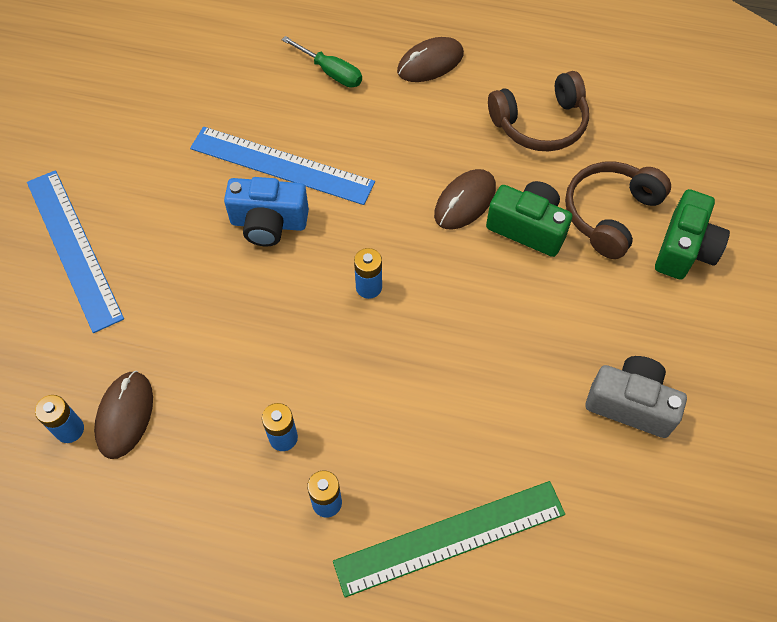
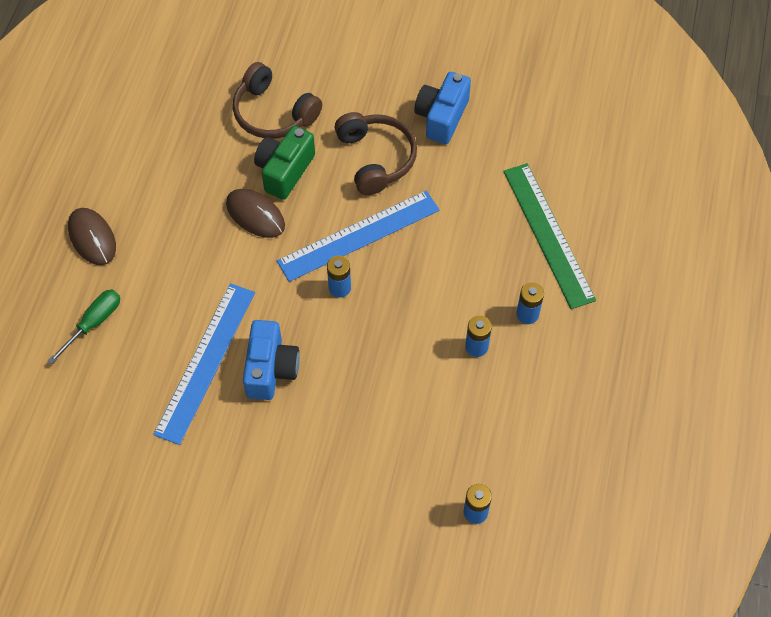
camera: 90 degrees left, 0 degrees up
(73, 248) = (291, 538): blue ruler -> blue ruler (359, 235)
(125, 415) = (461, 469): brown mouse -> none
(540, 124) = (175, 155): brown headphones -> brown headphones (376, 158)
(630, 404) = (442, 117): grey camera -> blue camera
(684, 249) = (309, 68): green camera -> none

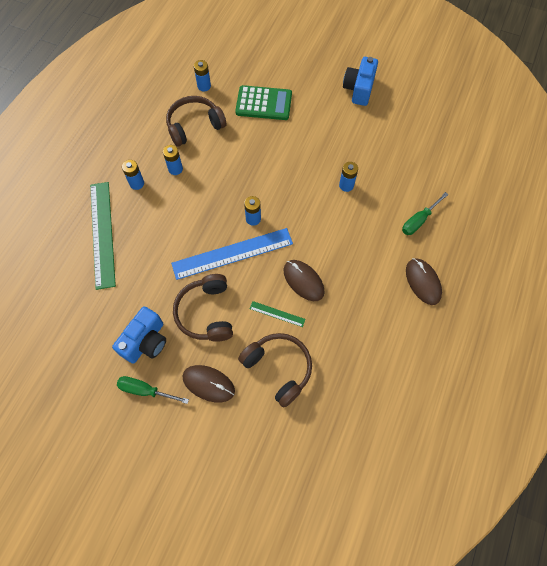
camera: 170 degrees left, 5 degrees up
(205, 362) = (346, 185): blue ruler -> blue battery
(271, 369) = (306, 175): blue camera -> blue camera (359, 89)
(284, 171) = (277, 314): green camera -> green ruler
(353, 87) = (208, 384): none -> brown mouse
(361, 492) = (264, 103): none -> green calculator
(425, 70) = (146, 390): none -> green screwdriver
(469, 428) = (194, 126): none -> brown headphones

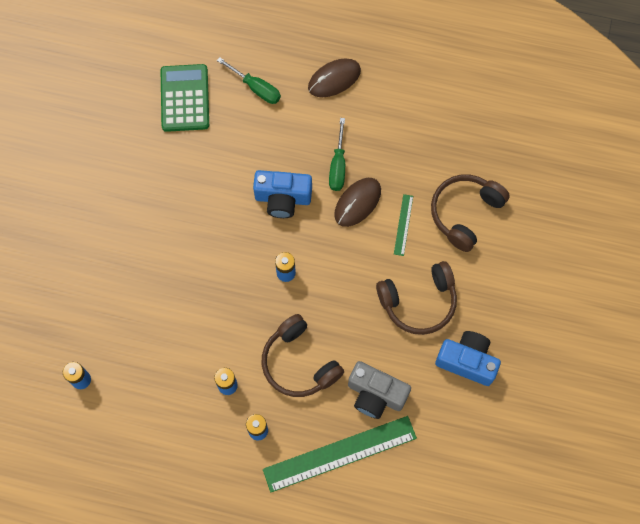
camera: 100 degrees left, 5 degrees up
(139, 266) = (375, 394): none -> grey camera
(146, 390) = (521, 346): green screwdriver -> green screwdriver (338, 165)
(194, 126) = (153, 377): brown headphones -> brown headphones (299, 363)
(208, 384) = (498, 282): brown mouse -> none
(232, 253) = (337, 288): blue ruler -> none
(264, 103) = (103, 292): green calculator -> green calculator (185, 98)
(346, 185) = (220, 172): blue battery -> none
(359, 89) = (63, 173): blue camera -> blue camera (283, 198)

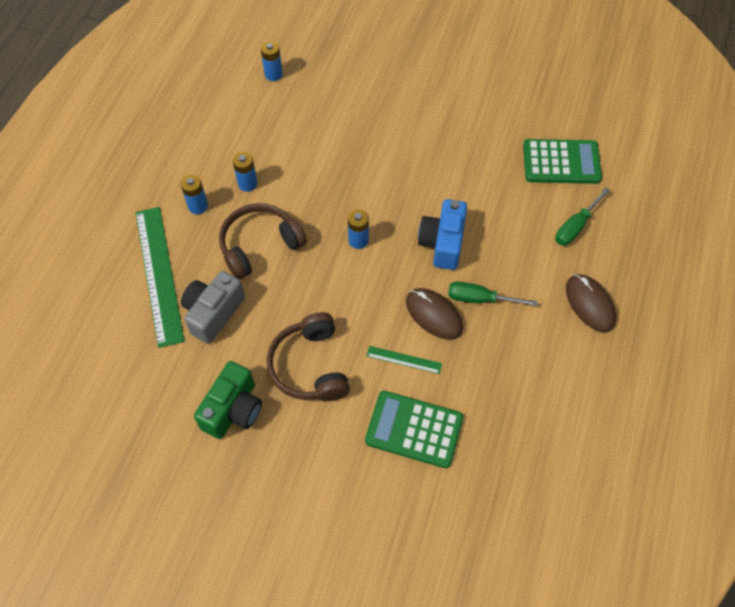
camera: 95 degrees right, 10 degrees down
(465, 213) = (414, 429): brown headphones -> green calculator
(467, 361) = (233, 409): blue camera -> green camera

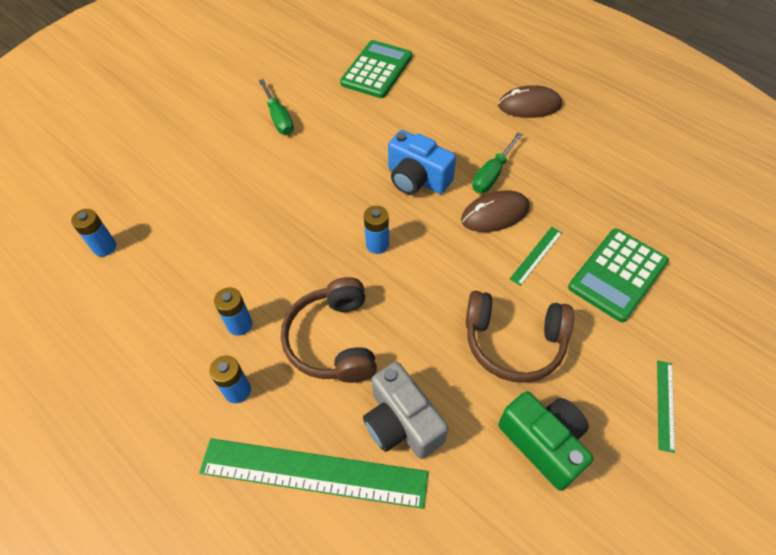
camera: 65 degrees left, 5 degrees down
(300, 491) = (665, 405): none -> green ruler
(576, 226) = (447, 85): green screwdriver -> green screwdriver (279, 118)

